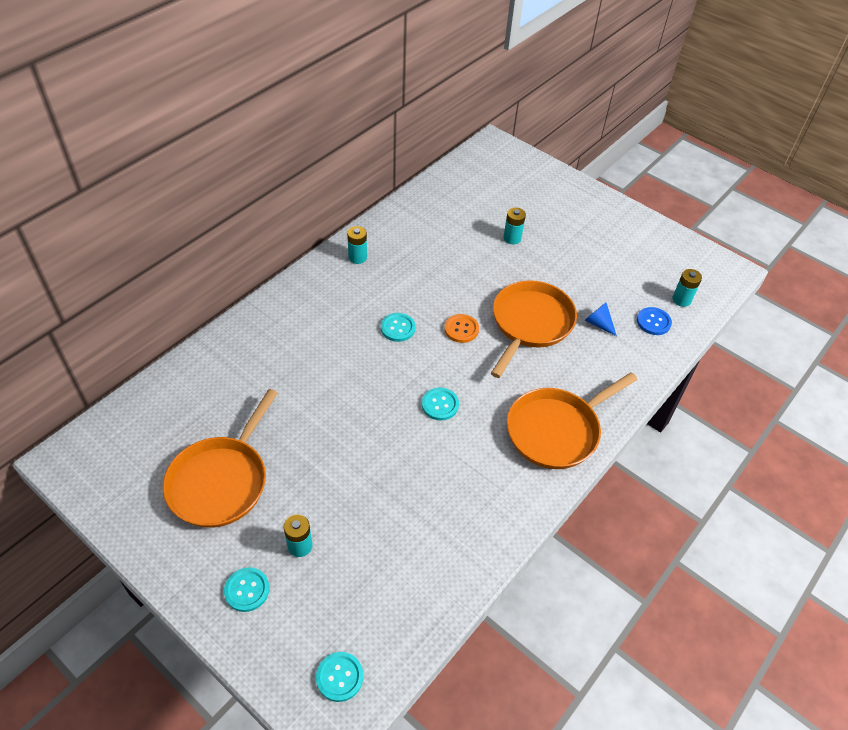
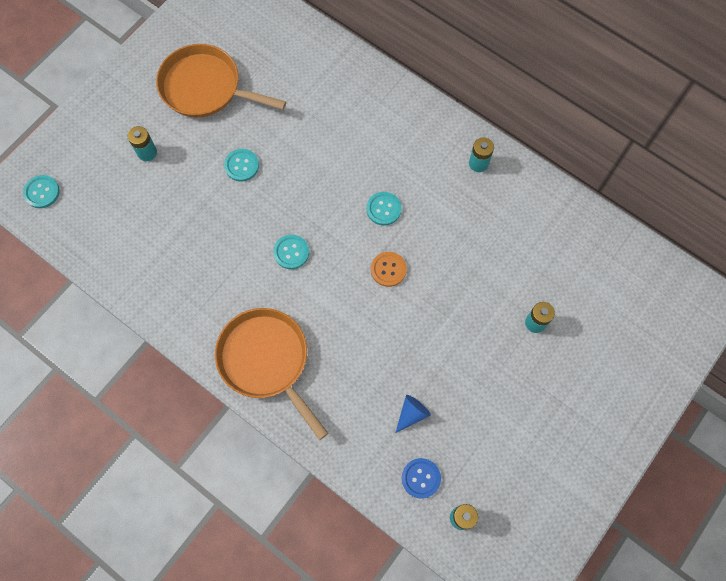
camera: 90 degrees right, 20 degrees up
(247, 590) = (111, 121): turquoise button -> turquoise button (241, 166)
(530, 323) = (403, 339): orange pan -> none

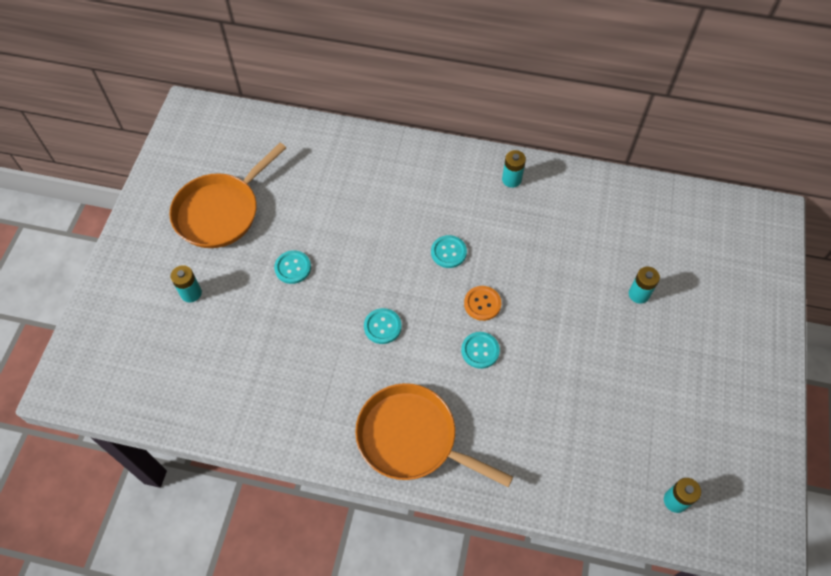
camera: 25 degrees left, 10 degrees down
(42, 192) = (97, 375): turquoise button -> turquoise button (480, 350)
(205, 87) = (220, 211): orange pan -> orange pan turned 45 degrees counterclockwise
(411, 413) = (576, 425): blue cone -> none
(421, 478) = (618, 481): blue button -> none

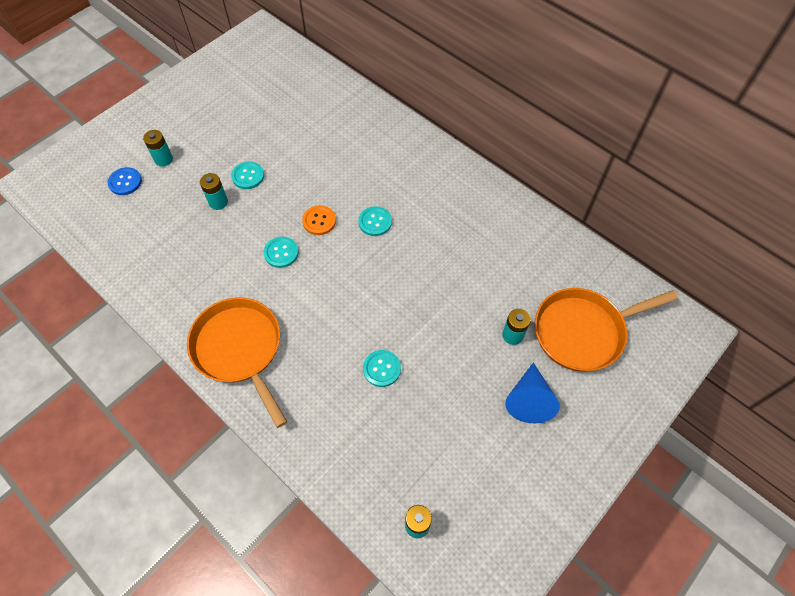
camera: 30 degrees right, 0 degrees up
(167, 336) = (125, 182): none -> blue button
(220, 211) = (227, 111): orange pan -> orange pan (583, 331)
(480, 350) = (343, 311): turquoise button -> turquoise button (382, 369)
(482, 304) = (372, 275): orange button -> orange button (319, 221)
(511, 179) = (469, 190): turquoise battery -> turquoise battery (218, 202)
(689, 343) = (529, 400): none -> blue cone

